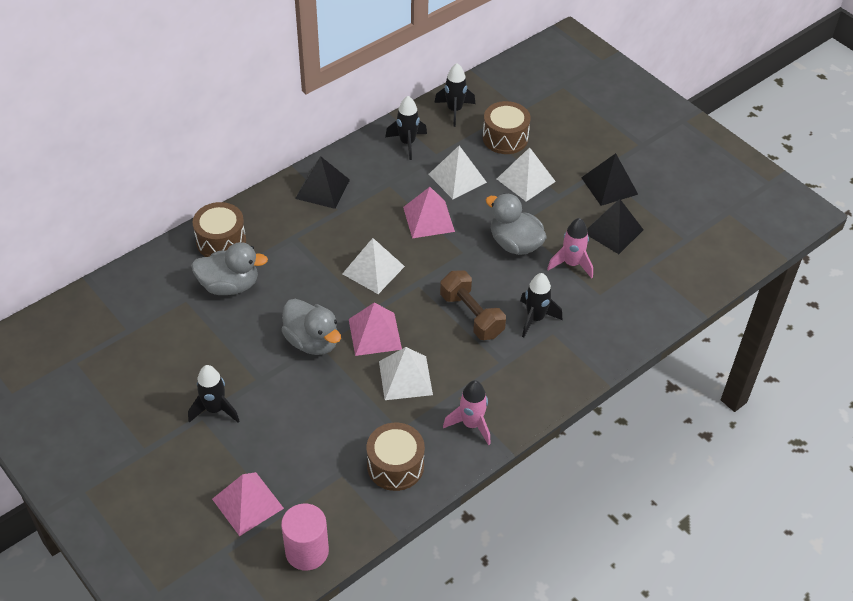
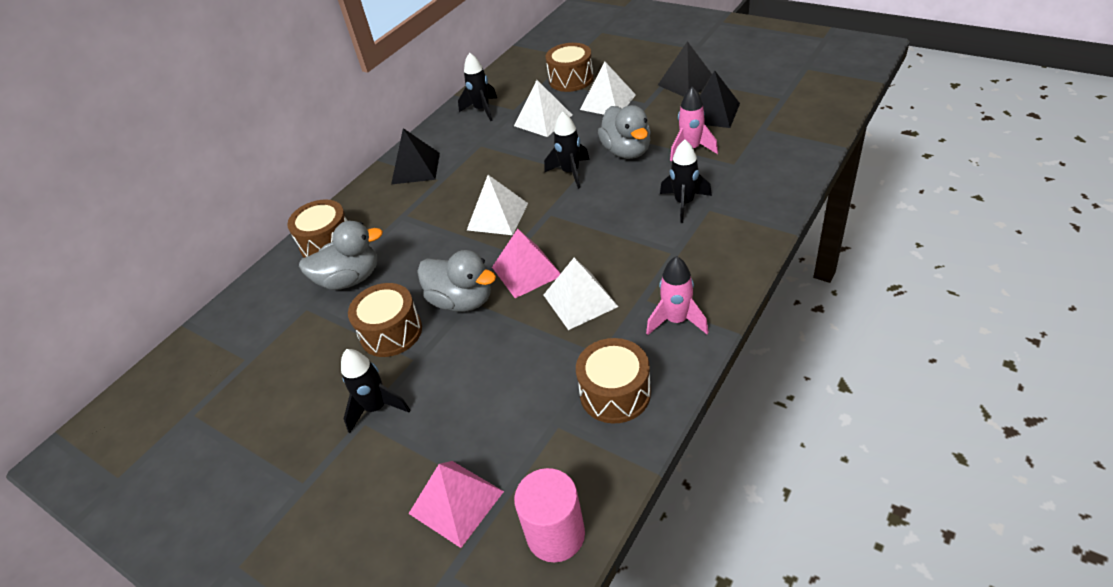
camera: 10 degrees left, 5 degrees down
(246, 349) = (391, 332): none -> brown drum
(428, 219) = (532, 159): pink pyramid -> none
(454, 110) = (514, 75): black rocket -> black rocket (570, 172)
(471, 315) = (618, 222): brown dumbbell -> none
(515, 244) = (627, 151): grey duck -> grey duck turned 135 degrees counterclockwise

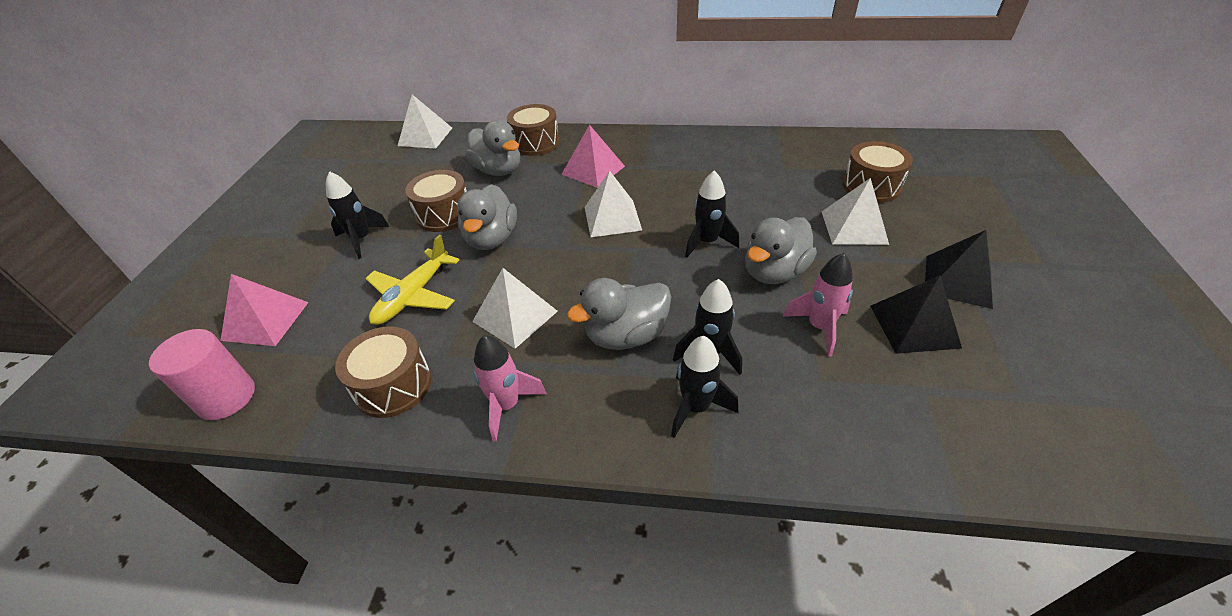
camera: 60 degrees right, 0 degrees up
(415, 168) = (652, 147): black pyramid -> none
(482, 110) = (766, 150): black rocket -> black rocket (696, 407)
(504, 369) = (413, 296): none -> yellow plane
(526, 271) = (543, 264): pink pyramid -> pink pyramid (593, 170)
(543, 120) = (781, 193): white pyramid -> white pyramid (425, 136)
(643, 240) = (626, 335): none -> grey duck

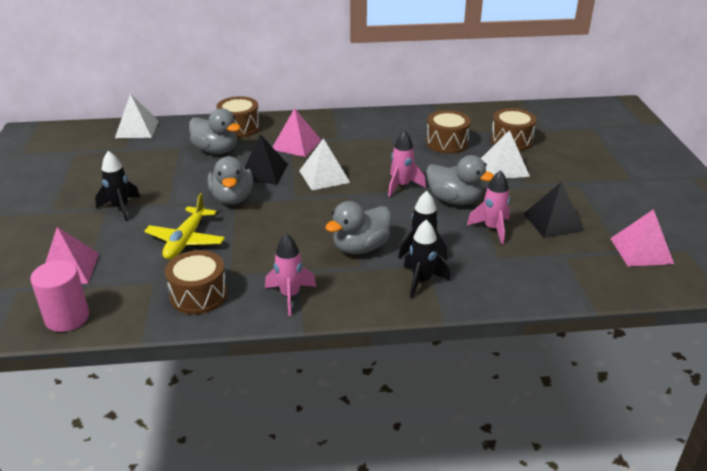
camera: 15 degrees left, 10 degrees down
(444, 214) = (184, 185): brown drum -> brown drum (447, 143)
(515, 316) = (273, 245): white pyramid -> none
(707, 242) = (401, 186): black rocket -> pink rocket
(774, 272) = (454, 200): grey duck -> grey duck turned 90 degrees counterclockwise
(957, 281) = (577, 194): black pyramid -> black pyramid (263, 172)
(1055, 399) = (641, 250): none -> pink pyramid

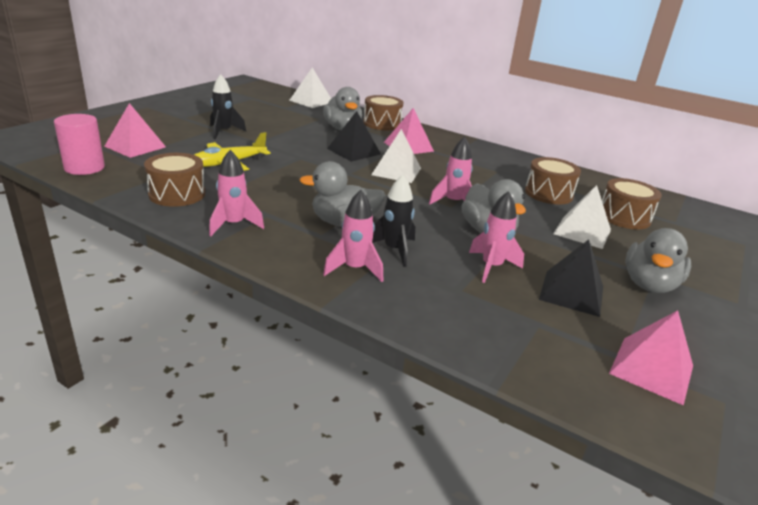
camera: 35 degrees right, 5 degrees down
(232, 198) = (304, 155): grey duck -> grey duck (649, 285)
(421, 281) = (354, 269): black rocket -> pink rocket

